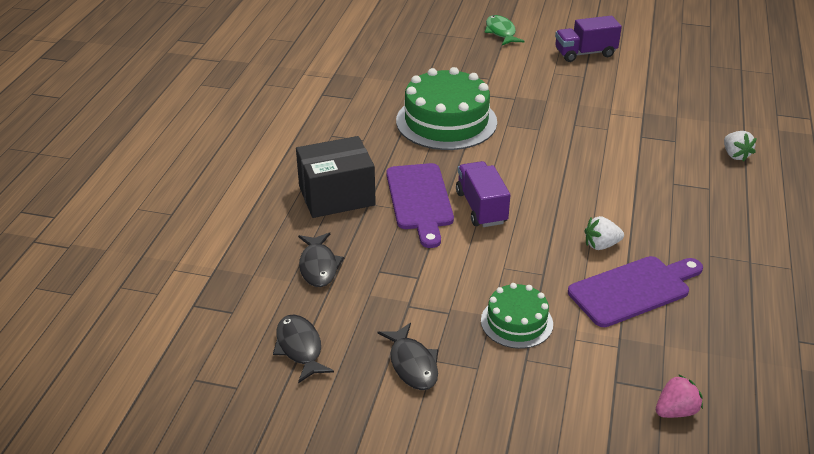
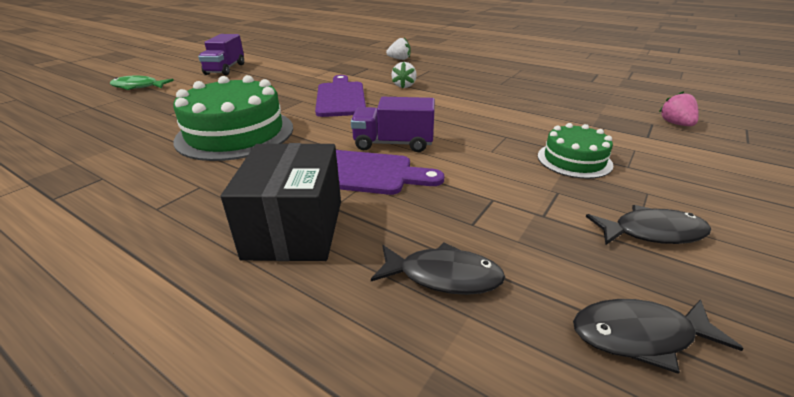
camera: 70 degrees left, 5 degrees down
(601, 245) = (476, 109): white strawberry -> white strawberry (404, 86)
(633, 290) = (534, 110): purple cutting board -> purple cutting board (340, 98)

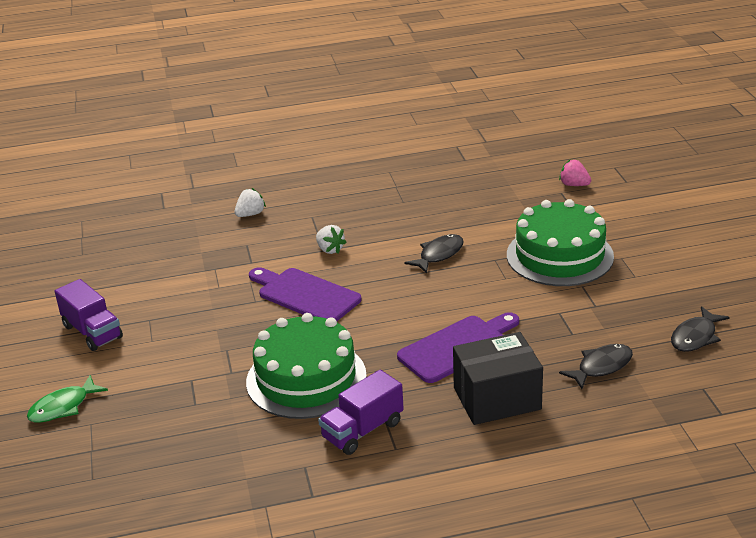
camera: 45 degrees left, 0 degrees up
(295, 229) = (497, 398): black box -> black box turned 60 degrees counterclockwise
(393, 143) = (437, 311): purple truck -> purple truck (362, 430)
(574, 160) = (559, 255): green cake -> green cake, size x1.82
(652, 232) = (649, 283): black fish -> black fish (439, 255)

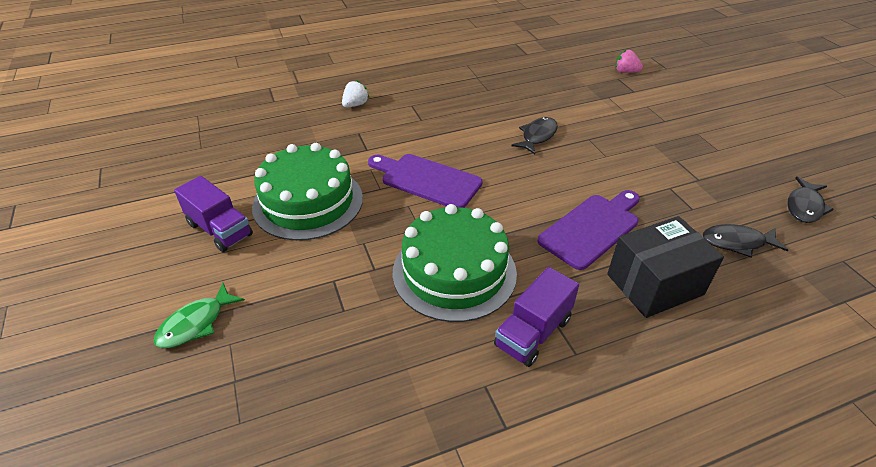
camera: 10 degrees left, 10 degrees up
(330, 249) = (437, 135): white strawberry -> none
(559, 255) = (644, 133): green cake -> green cake (308, 202)
(601, 367) = (737, 242): black fish -> black fish turned 135 degrees counterclockwise

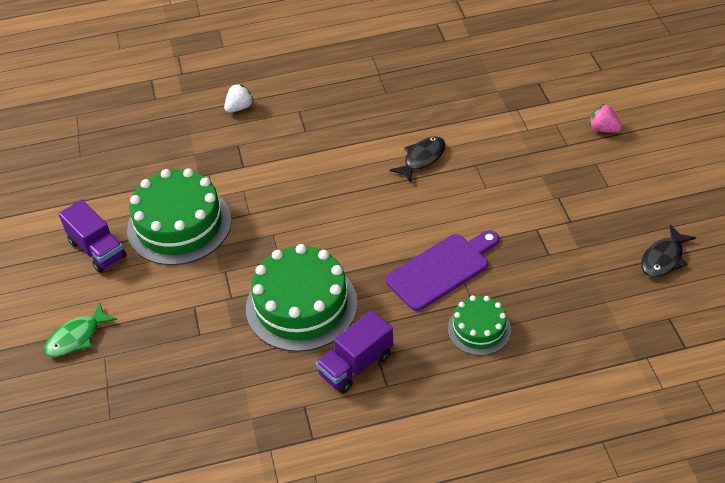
camera: 10 degrees right, 5 degrees up
(427, 180) = (296, 207): purple cutting board -> none
(625, 72) = (551, 73): pink strawberry -> pink strawberry (603, 129)
(655, 284) = (479, 329): black box -> green cake
(737, 242) = (575, 293): black fish -> none

